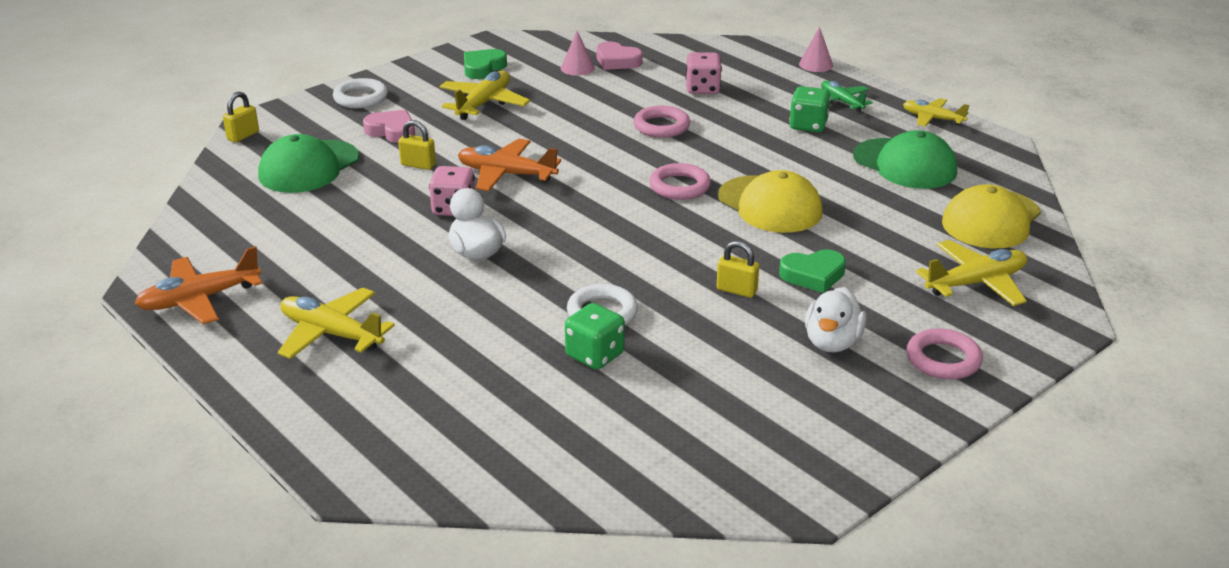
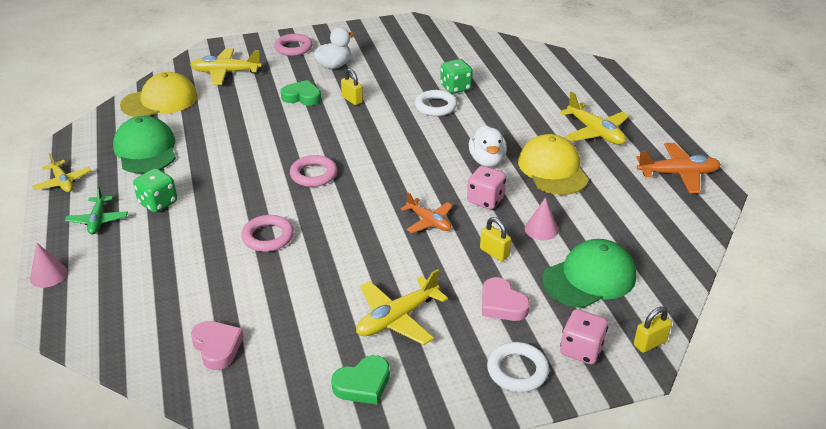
camera: 155 degrees left, 5 degrees up
(506, 174) = (429, 221): orange plane -> orange plane, size x0.66
(577, 68) = (266, 348): pink cone -> pink cone (541, 229)
(702, 89) = (185, 273): pink dice -> pink dice (581, 350)
(770, 205) = (272, 144): yellow cap -> yellow cap (552, 169)

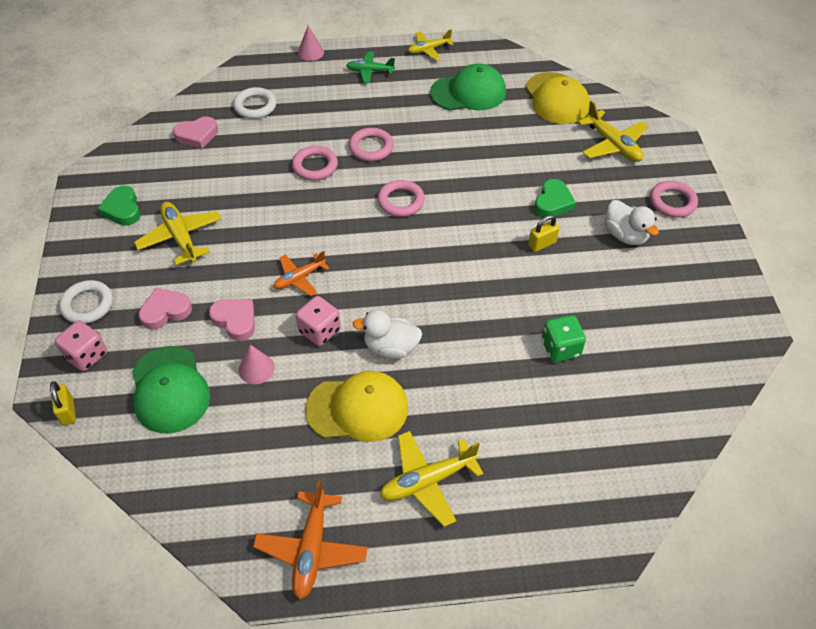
camera: 100 degrees right, 15 degrees up
(158, 203) = (384, 102): green dice -> none
(226, 72) = (613, 144): yellow plane -> yellow plane turned 135 degrees clockwise
(235, 202) = (371, 147): none -> pink ring
(436, 106) = (517, 320): white ring -> white ring (255, 106)
(494, 253) = (235, 320): yellow padlock -> pink heart

